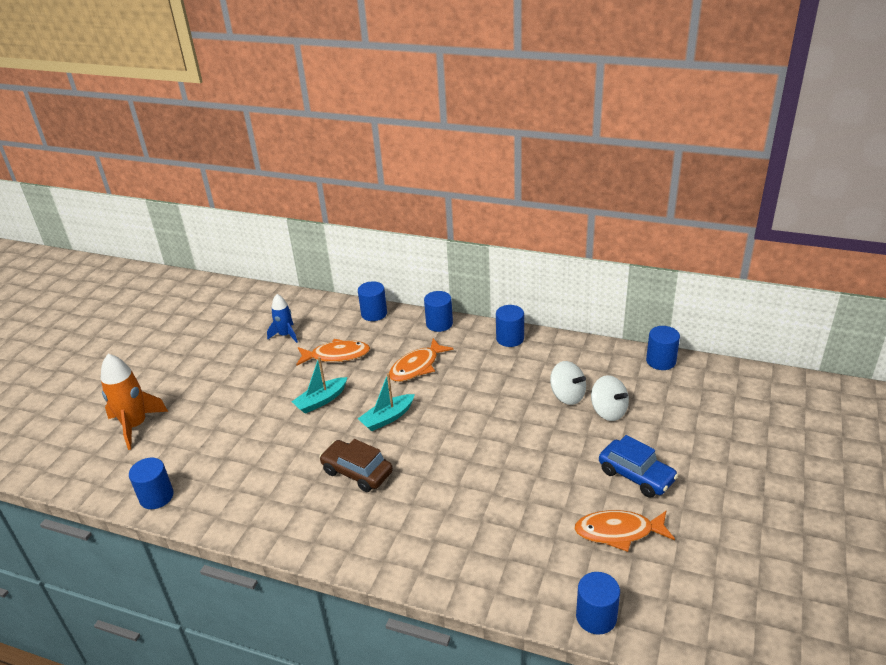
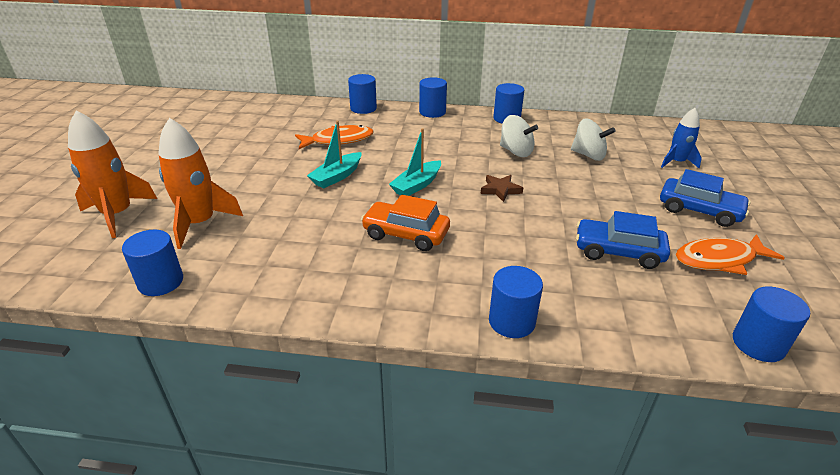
camera: 15 degrees left, 0 degrees up
(196, 442) = (200, 223): none -> orange rocket
(285, 335) = (276, 128): blue rocket -> blue rocket (676, 162)
(357, 472) = (406, 234): brown car -> orange car
(417, 367) = (427, 144): orange fish -> none
(460, 431) = (500, 190): none -> brown star
(531, 512) = (618, 252): none -> blue car
(608, 411) = (635, 164): white spinning top -> white spinning top (516, 152)
(661, 361) = (655, 126): blue cylinder -> blue cylinder (511, 321)

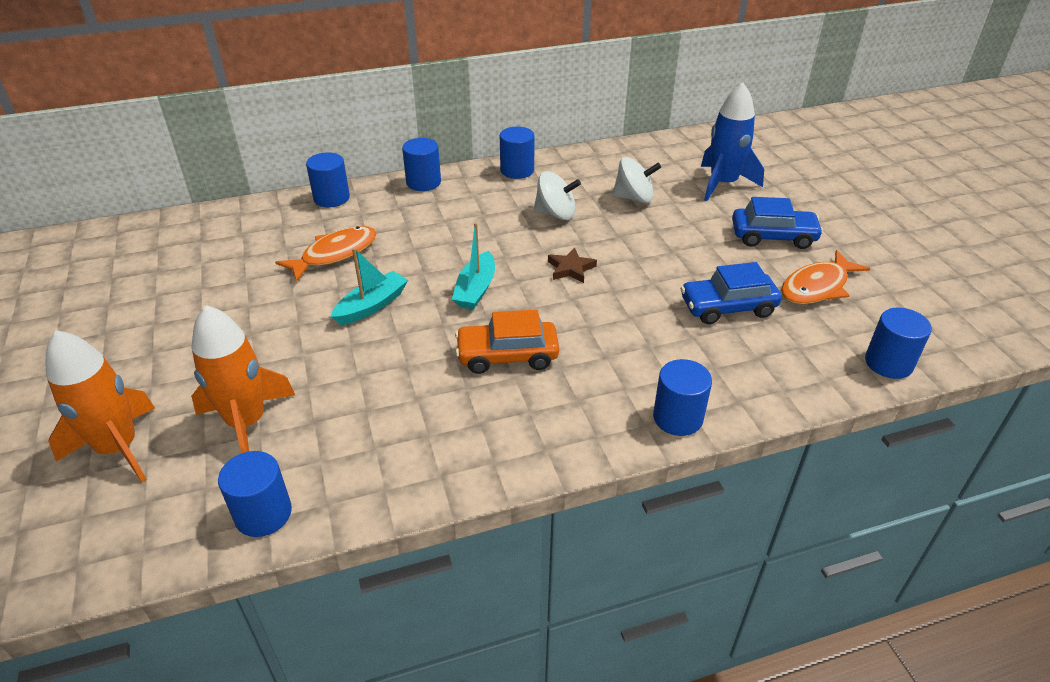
camera: 25 degrees left, 5 degrees up
(337, 176) = (372, 306): turquoise boat -> turquoise boat turned 150 degrees counterclockwise
(676, 162) = (723, 184): blue rocket -> blue rocket, size x1.62

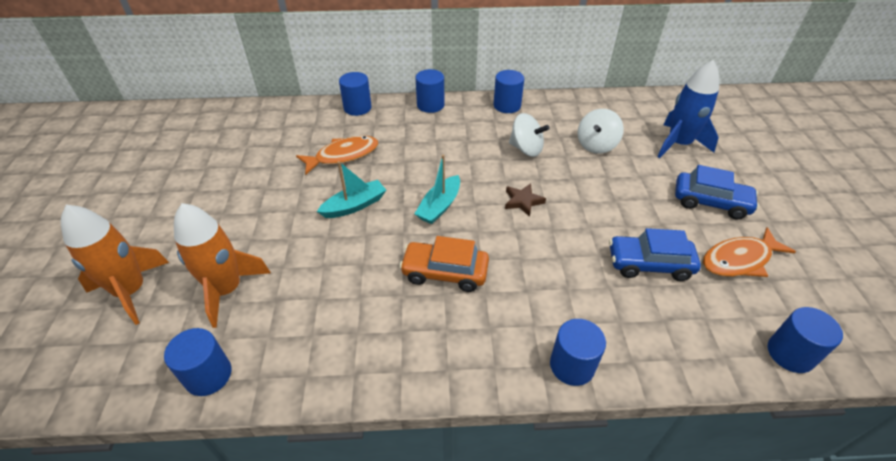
camera: 15 degrees right, 5 degrees up
(634, 198) = (596, 145): white spinning top -> white spinning top turned 105 degrees clockwise

